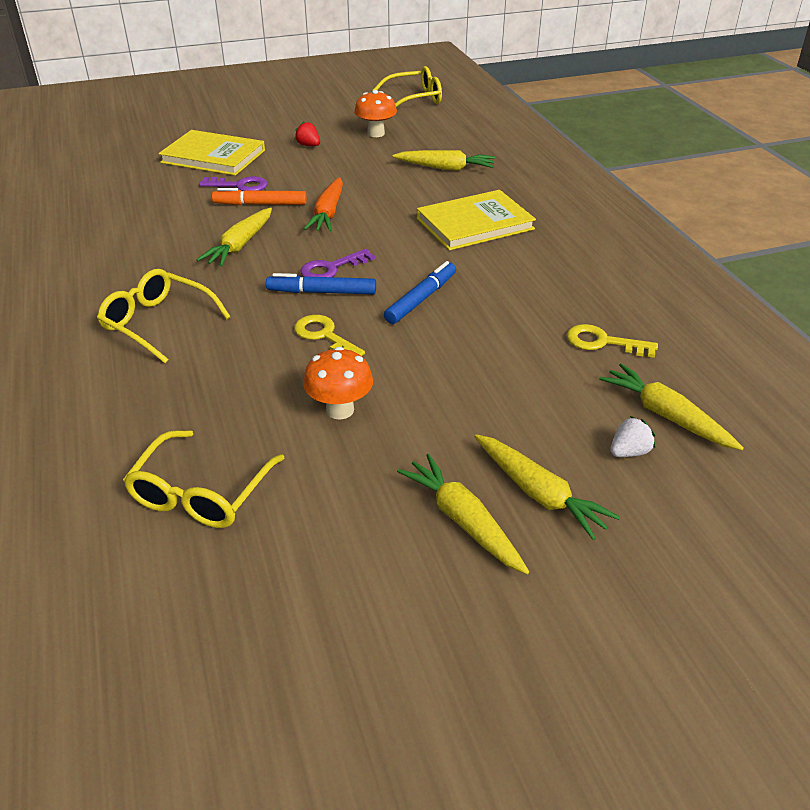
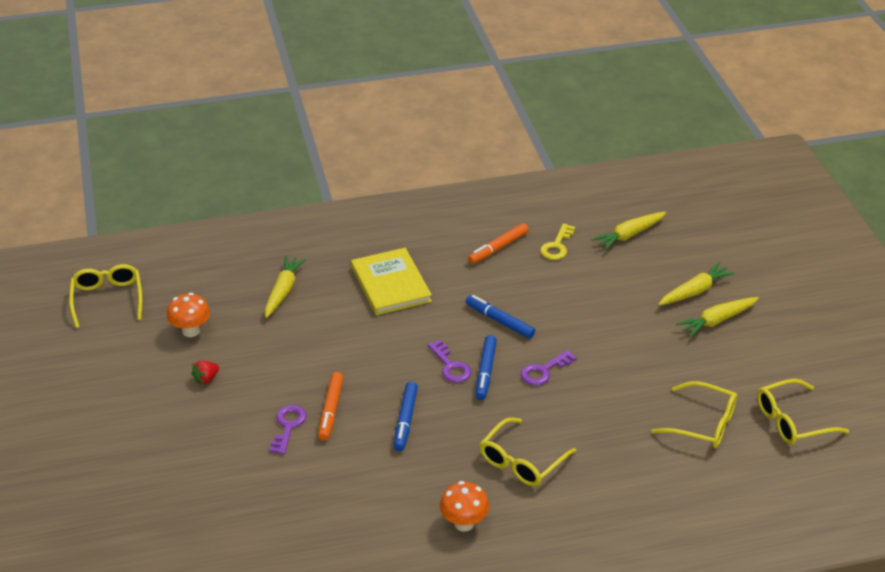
camera: 85 degrees left, 0 degrees up
(192, 617) = (792, 421): none -> yellow glasses
(213, 156) = (213, 449): yellow book -> none
(240, 245) = (405, 420): yellow carrot -> blue marker
(324, 336) = (544, 371): yellow key -> purple key
(328, 213) = (357, 367): orange carrot -> none
(340, 410) = (625, 365): orange mushroom -> orange mushroom (464, 523)
(575, 293) = (498, 248): none -> orange marker
(629, 452) = (660, 254): white strawberry -> none

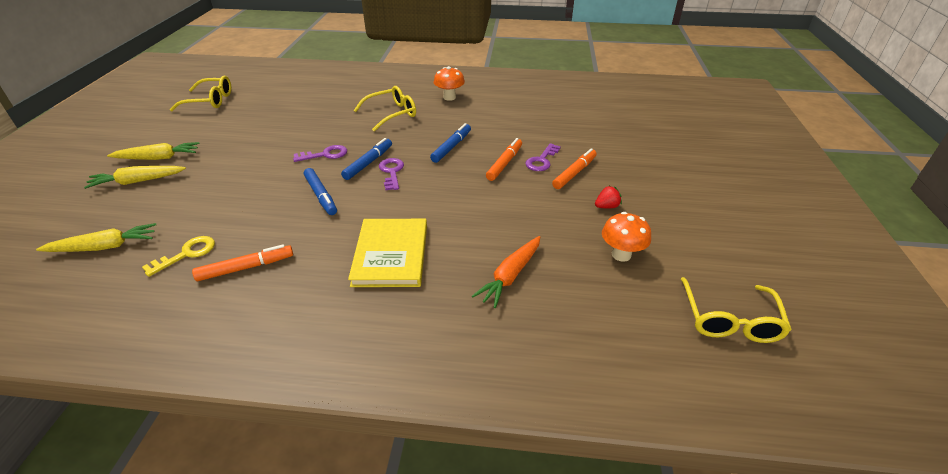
camera: 160 degrees left, 0 degrees up
(246, 416) = (574, 173): none -> orange marker
(283, 291) = (510, 276): yellow carrot -> orange carrot
(703, 424) = (262, 109): yellow glasses -> none

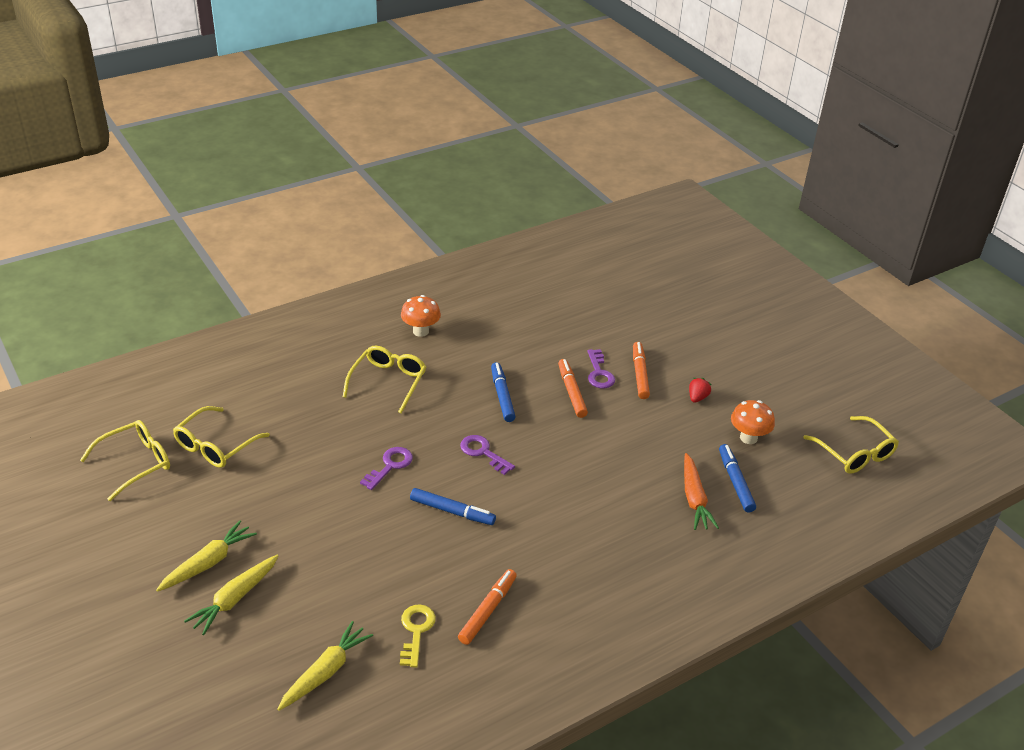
camera: 40 degrees left, 0 degrees up
(256, 108) = (216, 446): none -> yellow glasses
(368, 163) = (447, 454): blue marker -> blue marker (735, 482)
(390, 255) = (588, 532): yellow book -> none

